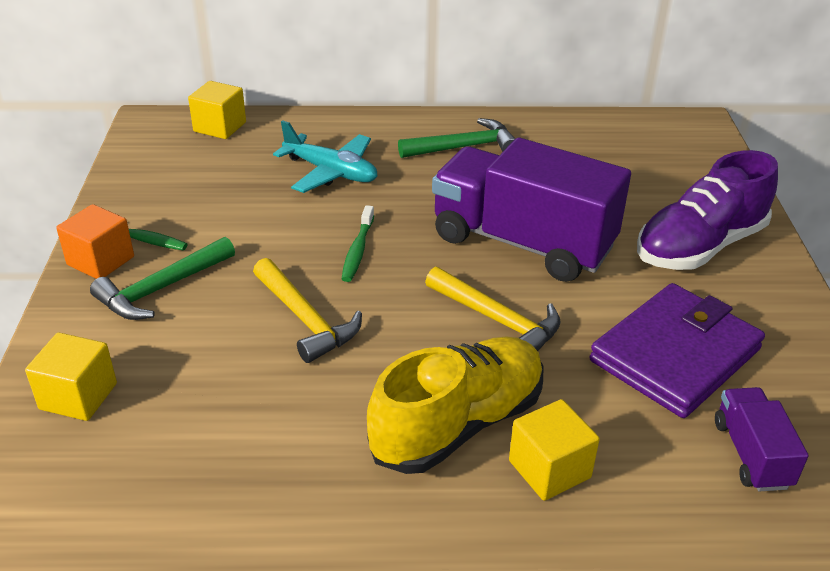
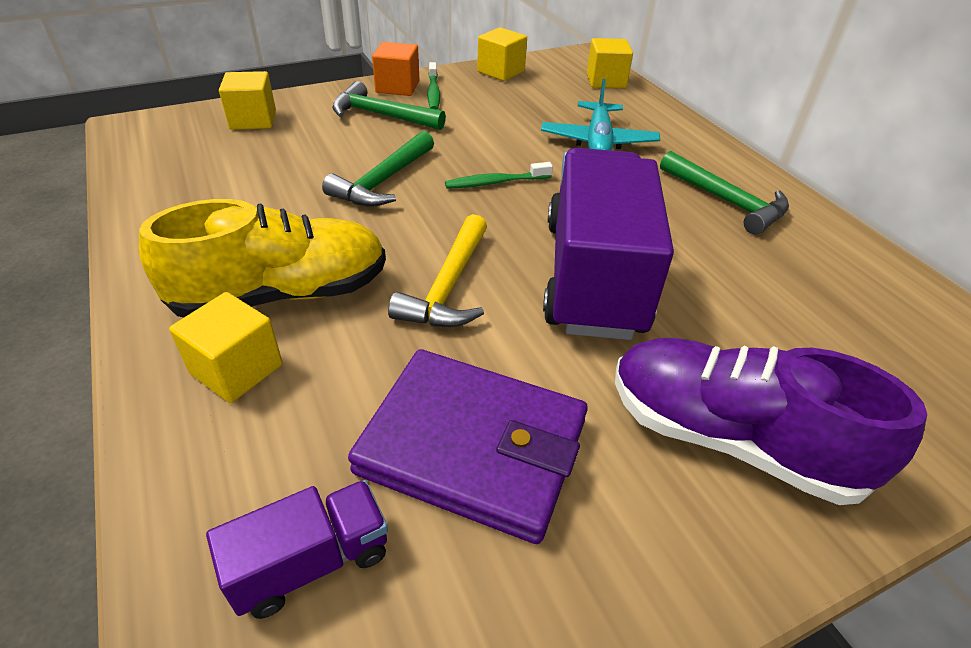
camera: 65 degrees right, 5 degrees up
(135, 180) = (501, 72): none -> yellow cube
(306, 319) = (383, 181): yellow hammer -> green hammer
(458, 424) = (283, 294): yellow shoe -> yellow shoe turned 45 degrees counterclockwise

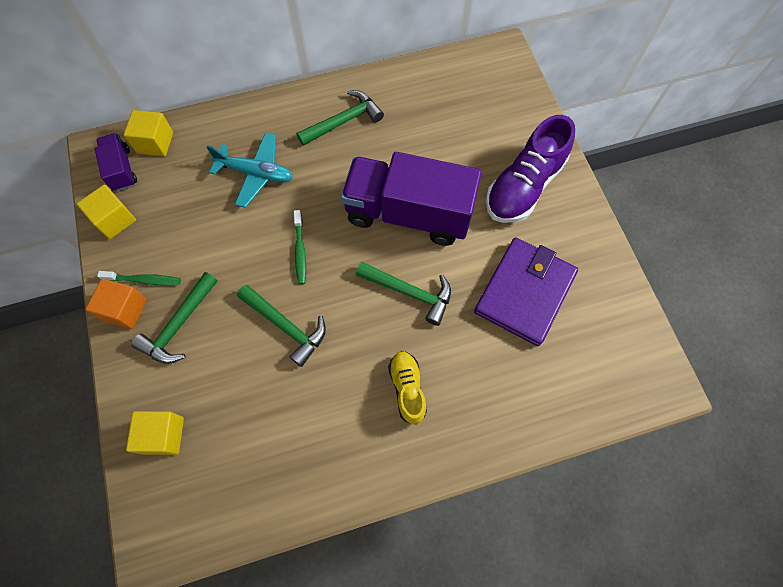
camera: 80 degrees left, 25 degrees up
(236, 369) = (468, 408): yellow cube -> none
(283, 294) = (407, 388): yellow shoe -> yellow shoe, size x0.56
(311, 562) = (580, 362): purple truck -> purple truck (121, 169)
(448, 287) = (410, 292): yellow hammer -> green hammer

